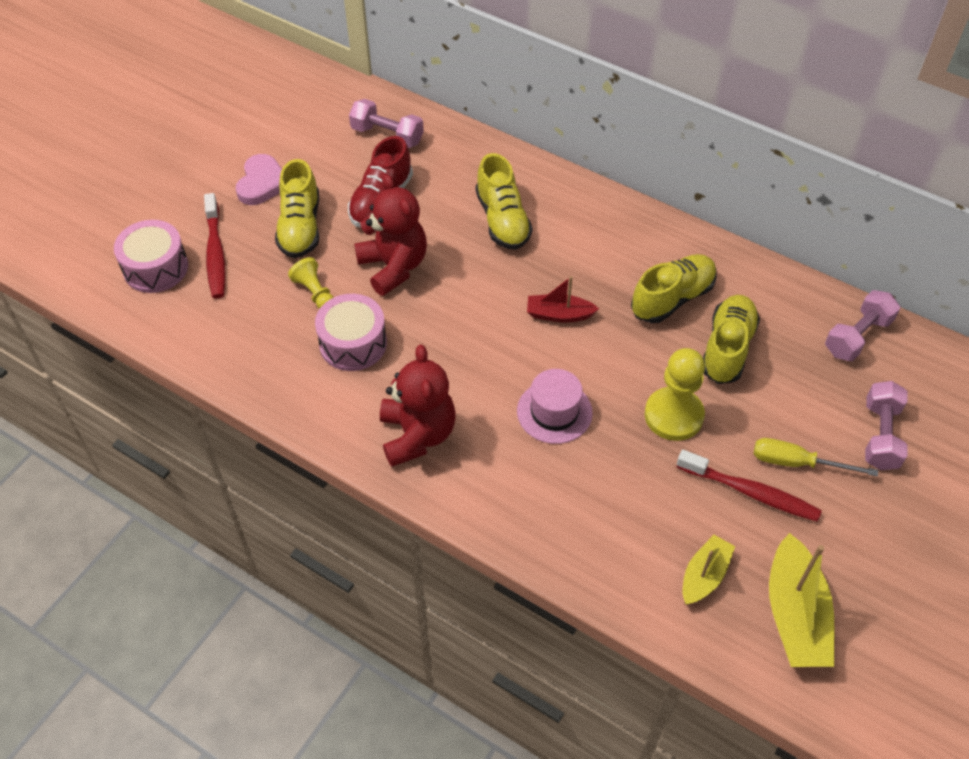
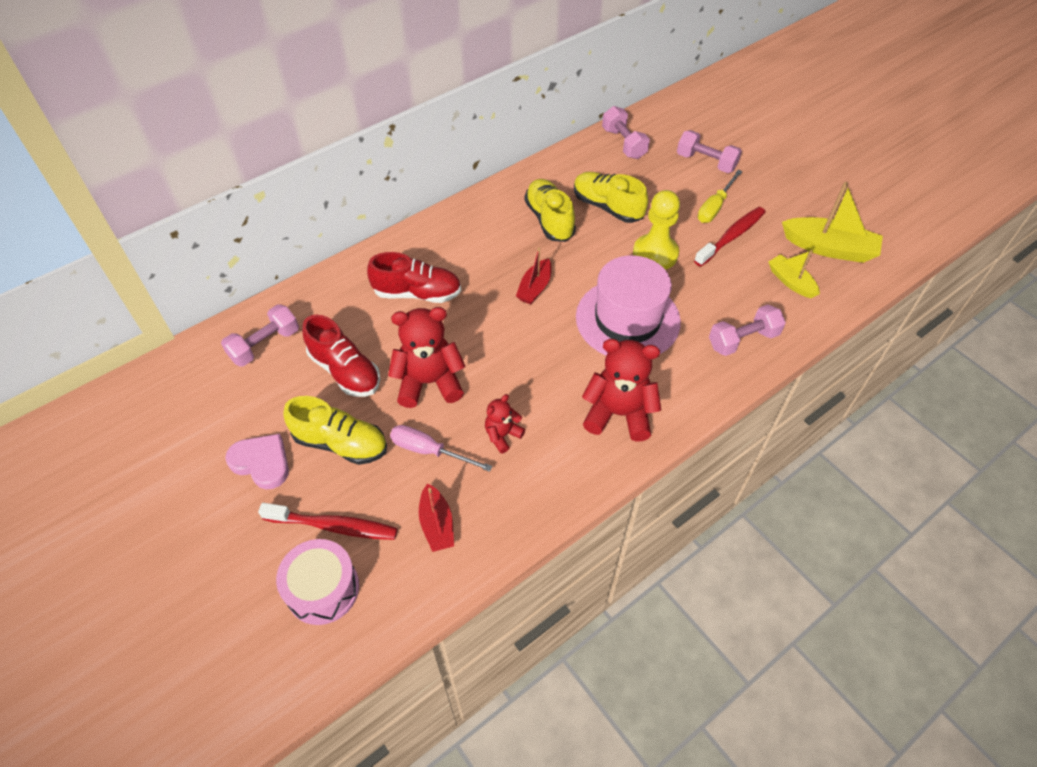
camera: 70 degrees left, 0 degrees up
(238, 324) = (437, 524): none -> red boat
(315, 293) = (429, 451): yellow pawn -> pink screwdriver
(353, 343) = (502, 435): pink drum -> red teddy bear
(502, 220) = (417, 293): yellow shoe -> red shoe
(554, 412) = (627, 319): pink hat -> pink hat, size x1.69
(577, 536) = (743, 340): none -> pink dumbbell

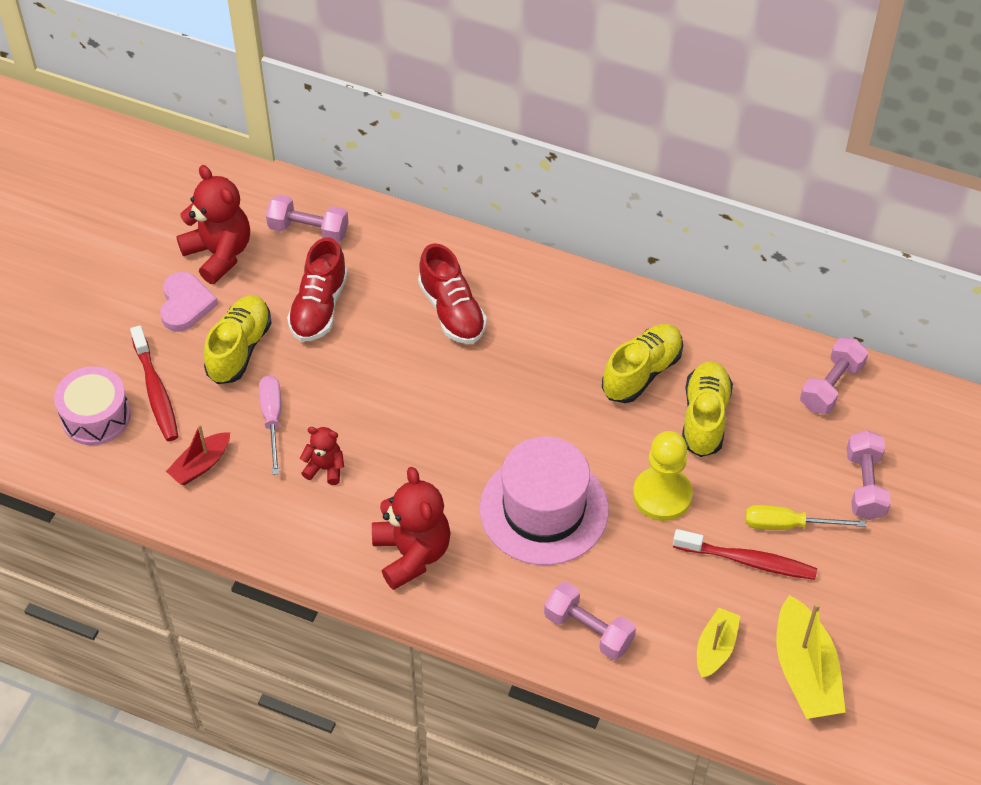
camera: 60 degrees right, 0 degrees up
(340, 443) = (239, 349): yellow shoe -> yellow shoe turned 150 degrees counterclockwise
(429, 382) = (348, 379): red teddy bear -> red teddy bear (219, 254)
(535, 288) = (530, 406): red boat -> none

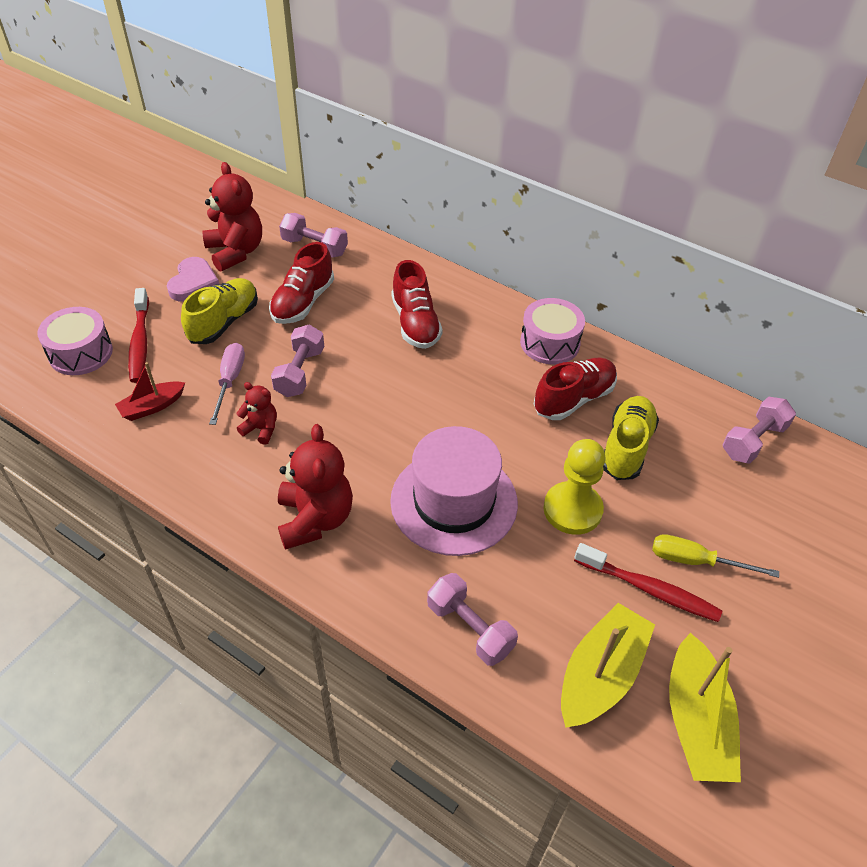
camera: 10 degrees right, 5 degrees down
(604, 309) = (550, 343): none -> pink drum
(641, 372) = (574, 399): yellow shoe -> red shoe
(715, 648) = (600, 675): yellow boat -> yellow boat, size x1.67
(864, 485) = (779, 537): pink dumbbell -> pink dumbbell (300, 372)

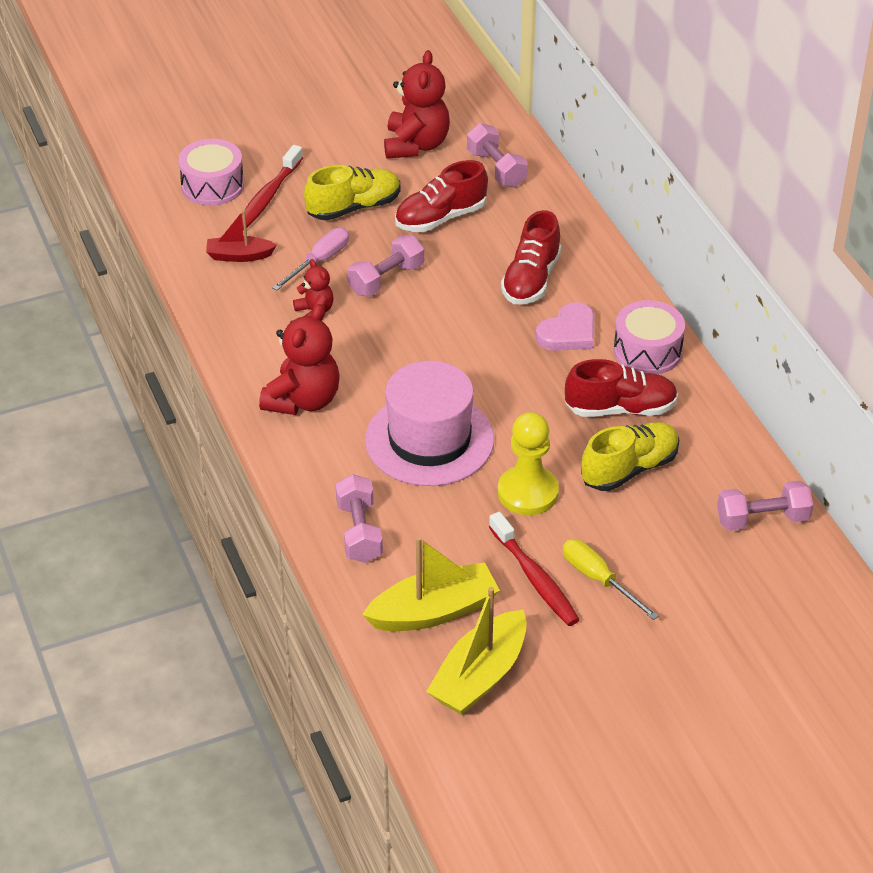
camera: 35 degrees right, 5 degrees down
(193, 283) = (354, 160): pink heart -> pink heart (568, 333)

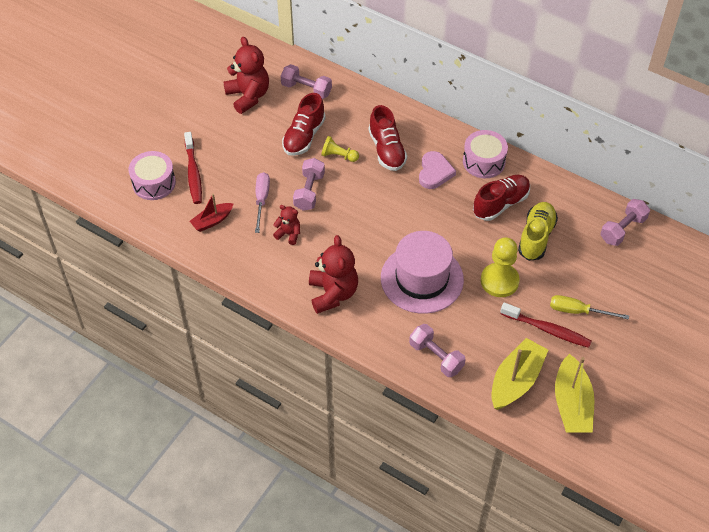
camera: 35 degrees left, 10 degrees up
(354, 207) = (249, 155): yellow shoe -> none
(462, 258) = (338, 156): none -> yellow pawn

